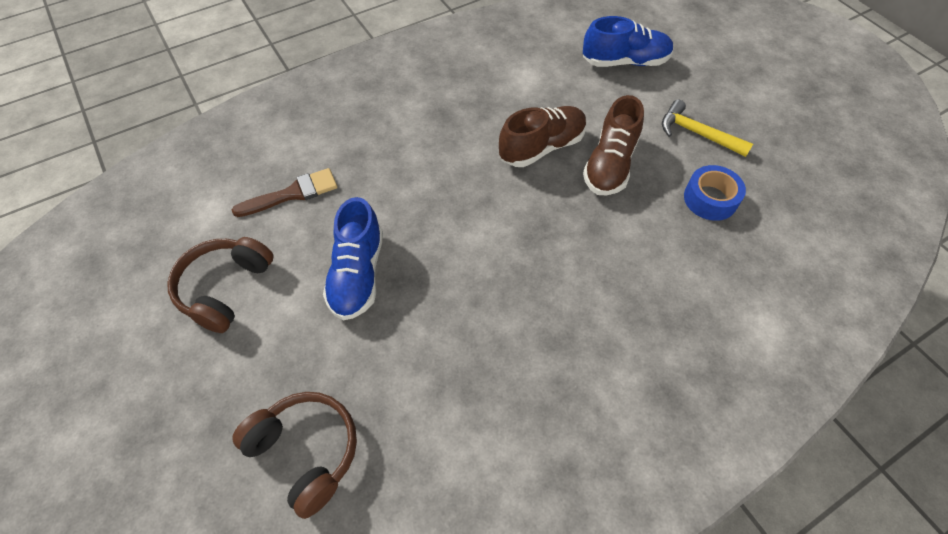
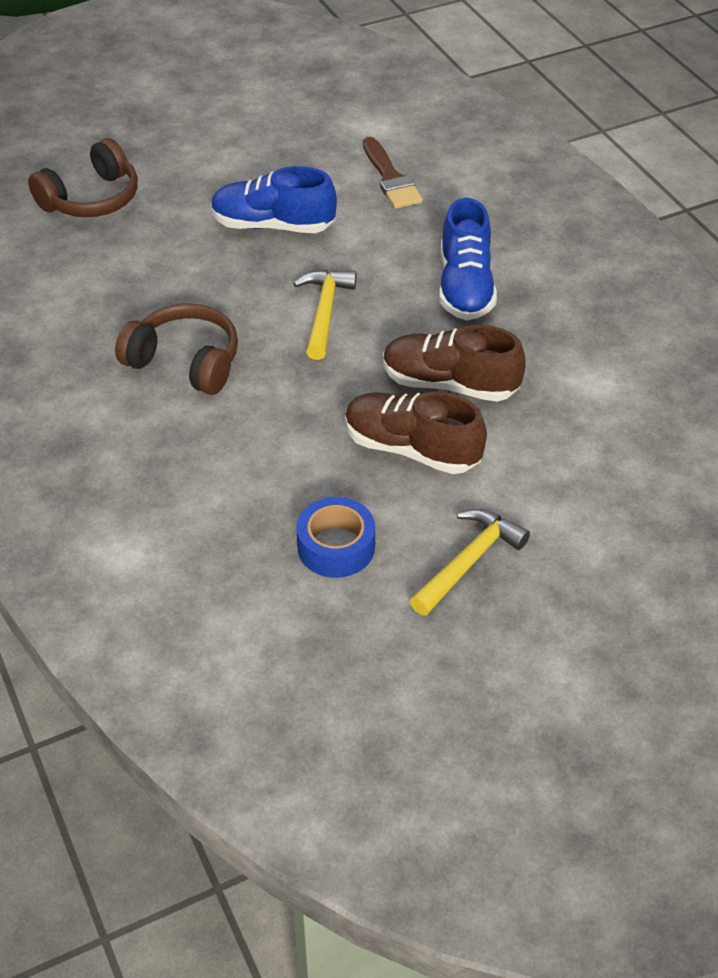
camera: 95 degrees right, 10 degrees down
(225, 288) = (273, 143): brown headphones -> brown headphones (185, 362)
(473, 226) = (324, 312): none -> yellow hammer
(542, 147) = (449, 384): brown shoe -> brown shoe turned 135 degrees clockwise
(625, 62) = (639, 503): blue shoe -> blue shoe (465, 287)

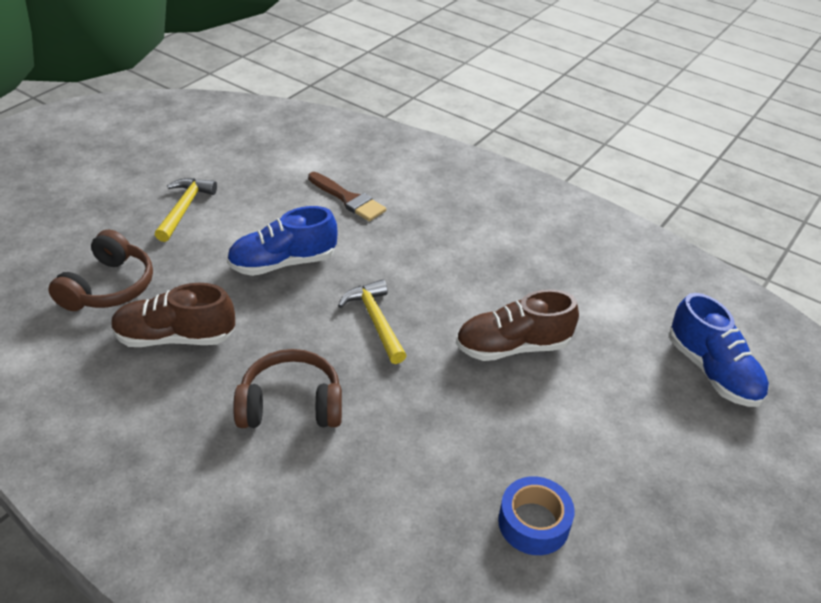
camera: 30 degrees left, 5 degrees down
(411, 449) = (526, 411): brown shoe -> brown shoe (175, 337)
(465, 287) = (465, 266): blue shoe -> blue shoe (712, 371)
(469, 561) = (639, 490): yellow hammer -> yellow hammer (184, 208)

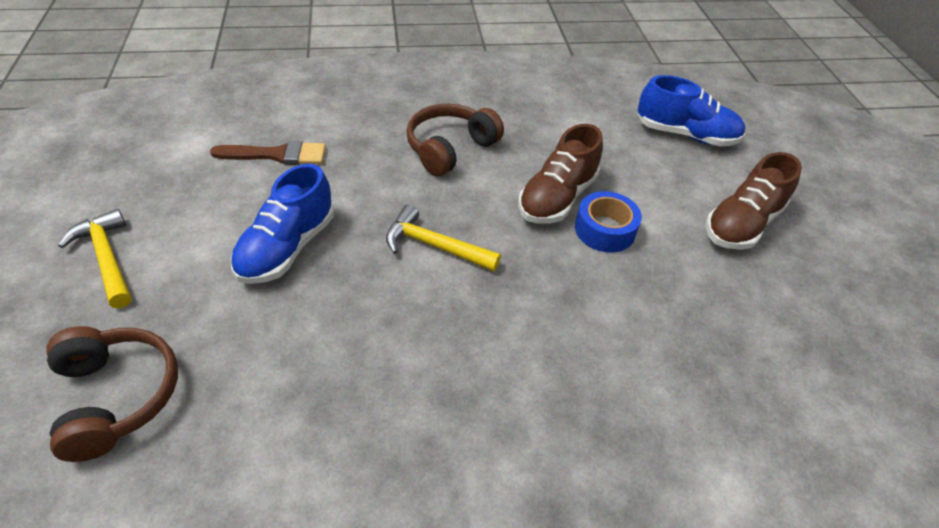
camera: 45 degrees left, 5 degrees up
(175, 337) = (266, 393): brown shoe -> brown shoe (742, 224)
(291, 405) = (458, 369): brown headphones -> brown headphones (450, 148)
(533, 523) = (730, 317): blue tape -> blue tape (605, 230)

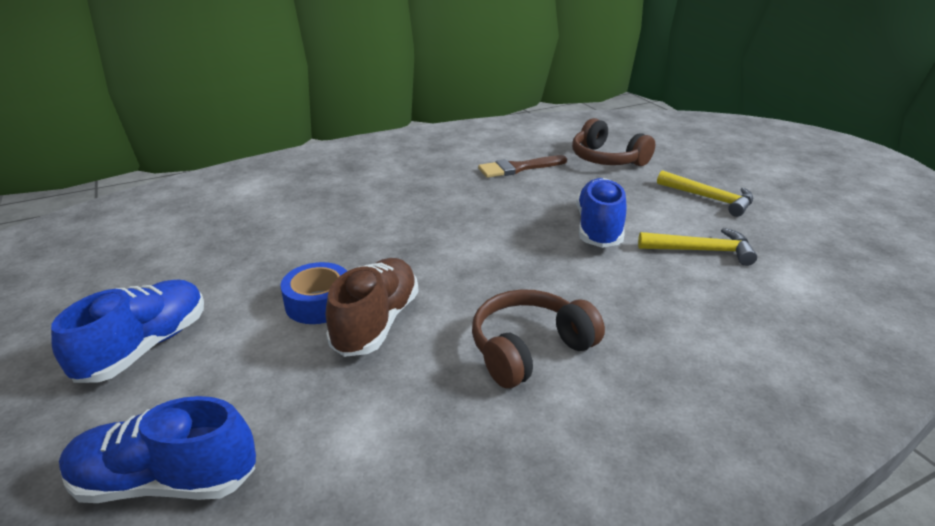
camera: 165 degrees right, 15 degrees down
(277, 155) = (703, 291): brown brush -> brown brush (518, 168)
(434, 246) = (482, 254): yellow hammer -> yellow hammer (701, 250)
(450, 148) = (529, 349): brown headphones -> brown headphones turned 150 degrees counterclockwise
(742, 224) = (145, 347): brown shoe -> blue shoe

